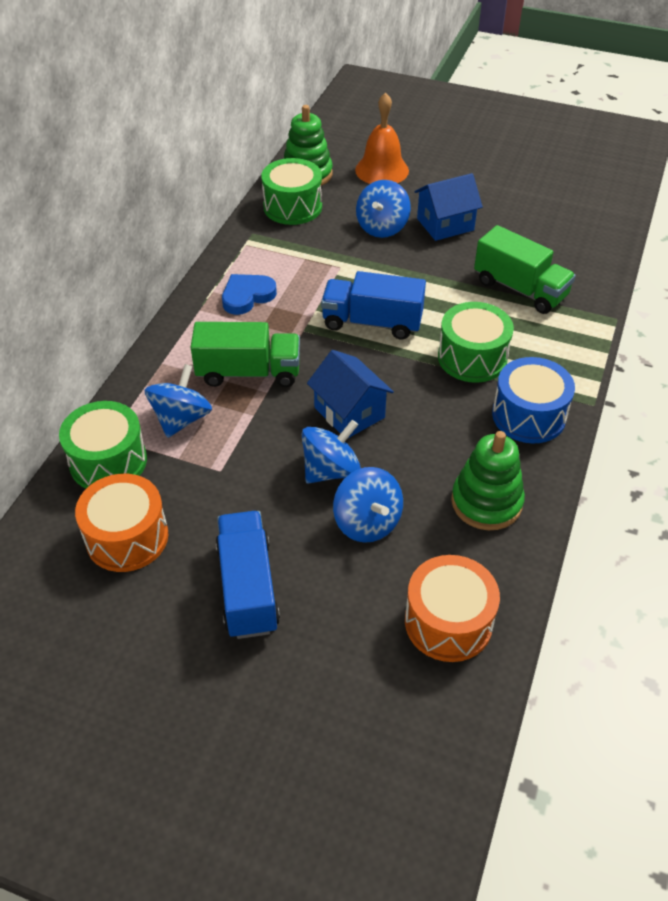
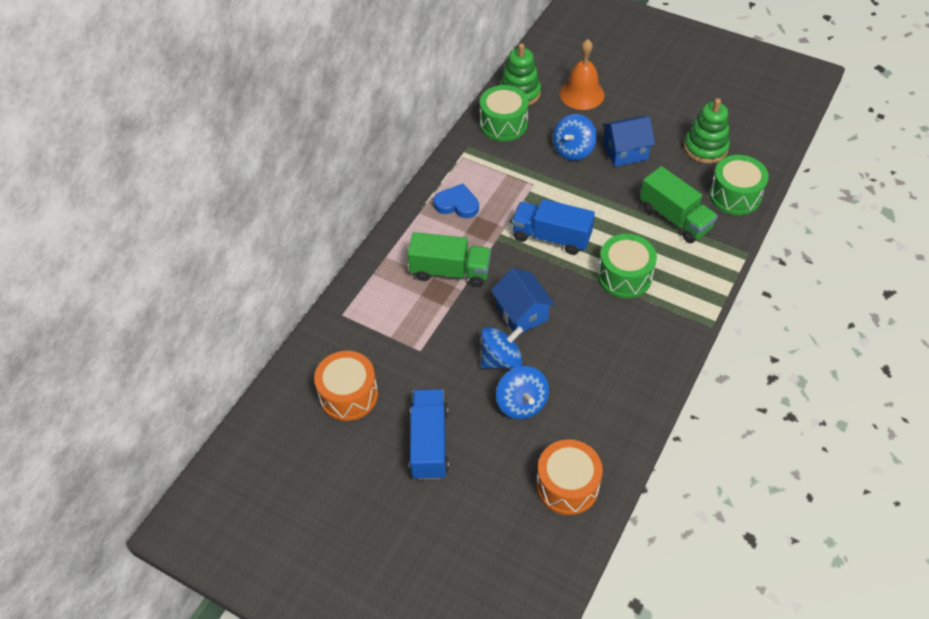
camera: 10 degrees right, 5 degrees up
(108, 461) = (340, 334): green drum -> green drum (735, 195)
(181, 419) = (396, 305): blue spinning top -> none
(247, 296) = (457, 204): blue heart -> blue heart turned 45 degrees clockwise
(486, 502) = (612, 397): green stacking toy -> green stacking toy (705, 148)
(528, 415) = (658, 330): blue drum -> none

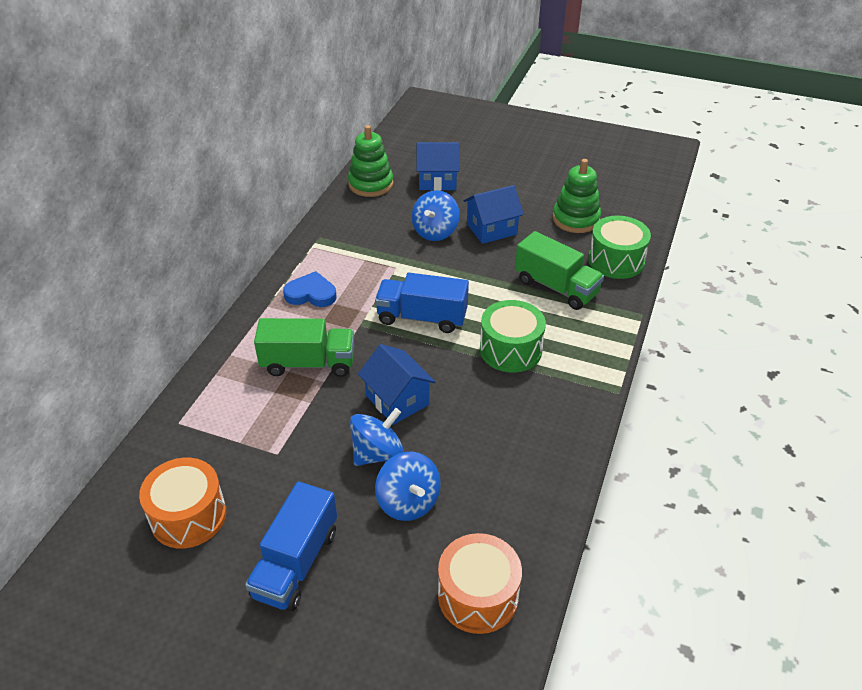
camera: 10 degrees left, 10 degrees down
(429, 443) = (296, 563): blue truck -> blue truck turned 150 degrees counterclockwise
(503, 124) = (356, 213): green drum -> none
(582, 94) = (437, 180): orange bell -> blue house

